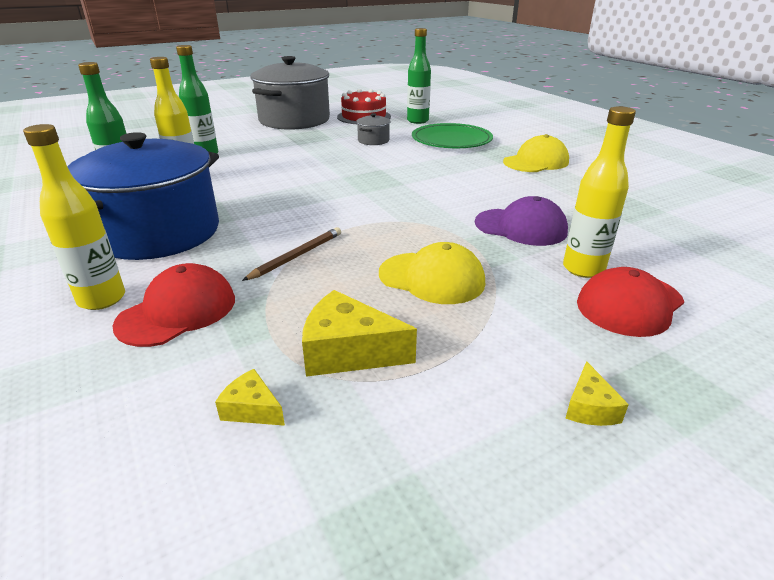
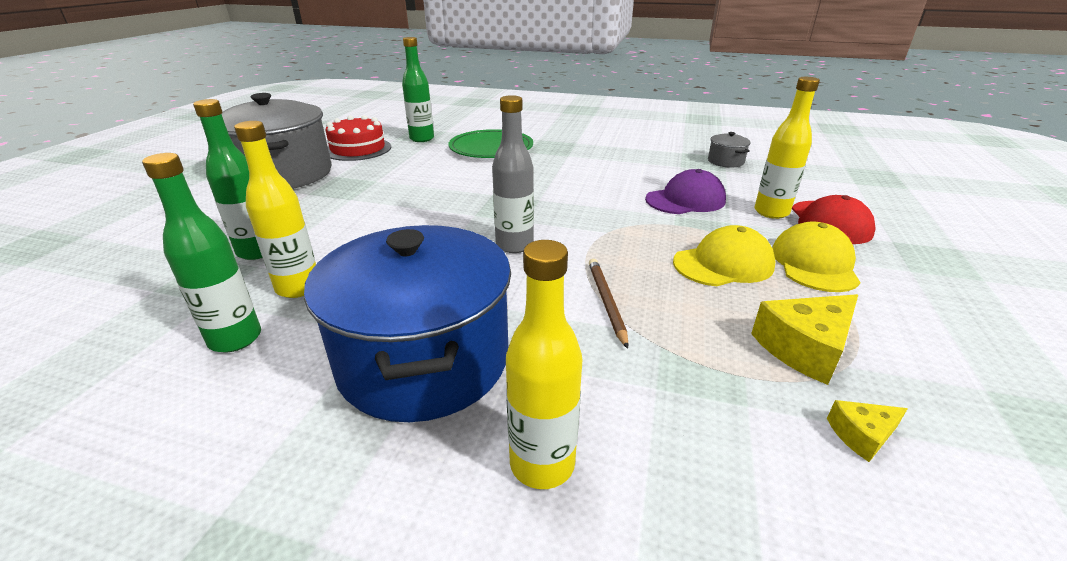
camera: 45 degrees left, 0 degrees up
(177, 311) = (637, 415): red cap -> none
(322, 203) = (514, 245): none -> grey bottle
(373, 140) = (423, 170): grey pot -> grey pot (725, 161)
(536, 162) = (588, 147): yellow cap -> yellow cap (814, 263)
(589, 407) = (941, 292): yellow cheese -> none

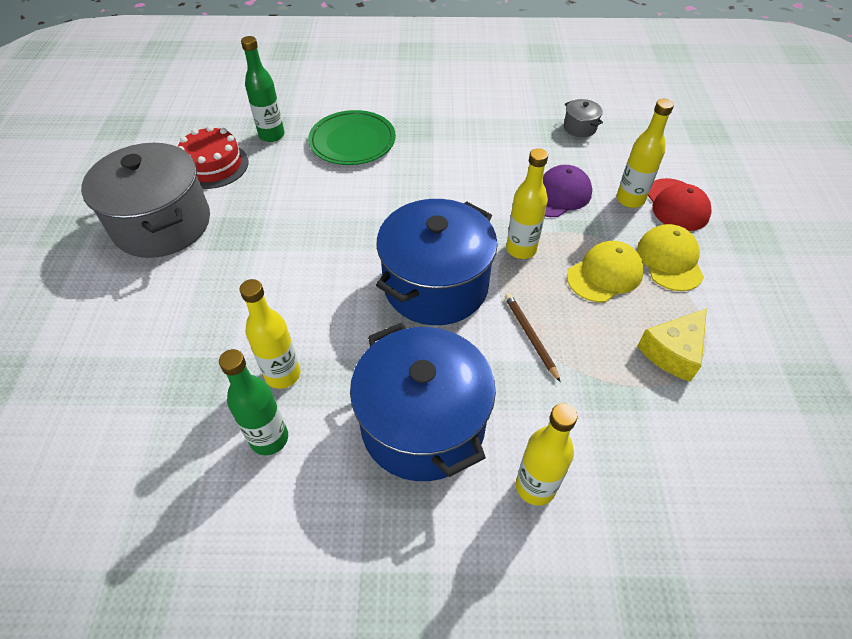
camera: 15 degrees left, 20 degrees up
(257, 251) = (216, 340): green bottle -> none
(514, 245) = (435, 285): grey bottle -> blue pot
(626, 232) = (521, 249): none -> yellow bottle
(862, 435) = (712, 417): yellow cheese -> none

